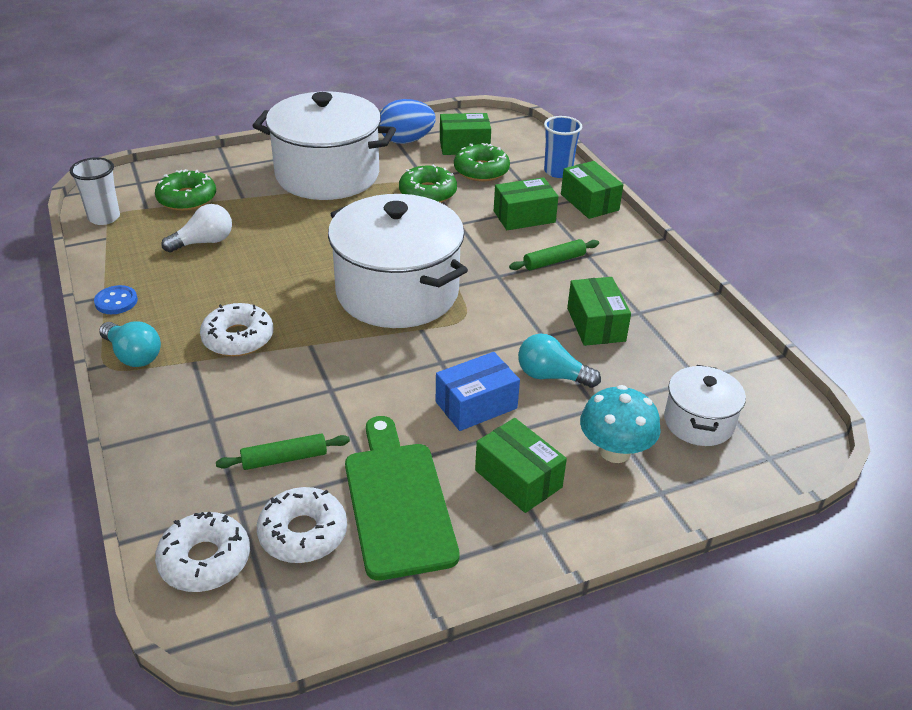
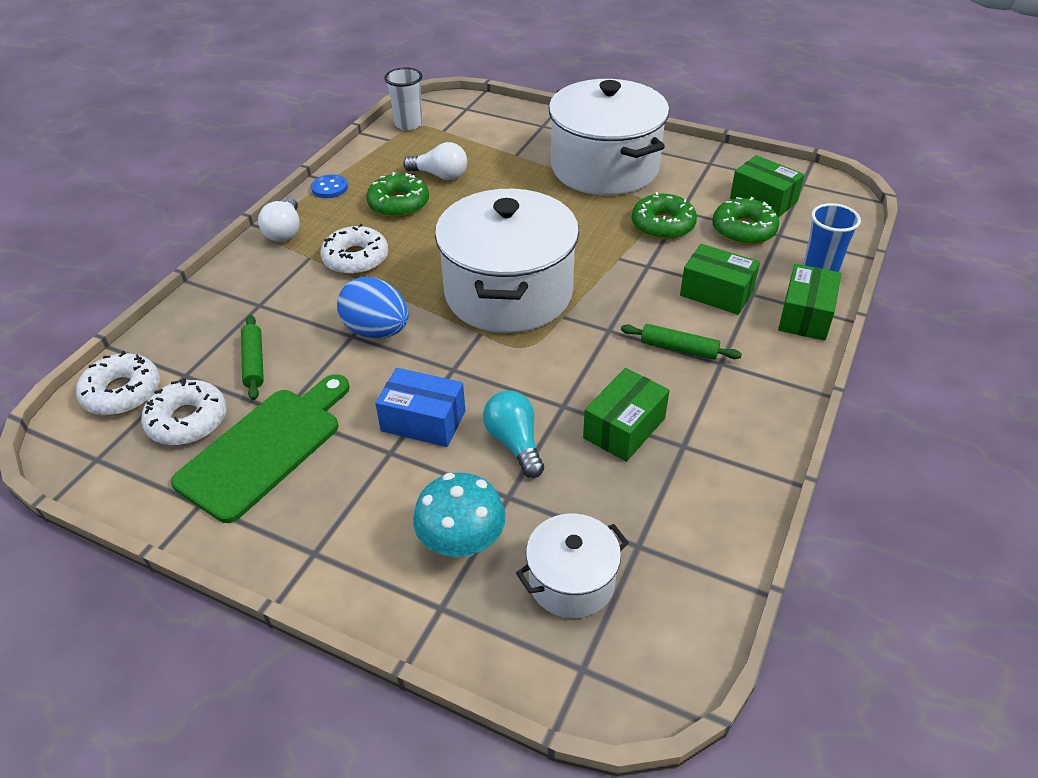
camera: 50 degrees right, 5 degrees up
(133, 355) = (285, 231): turquoise light bulb -> white light bulb
(187, 198) = (478, 136): green donut -> green donut (398, 204)
(284, 458) = (254, 362): green rolling pin -> green rolling pin turned 45 degrees clockwise
(406, 141) = (716, 170): blue egg -> blue egg (377, 331)
(518, 479) = (360, 500): green box -> none

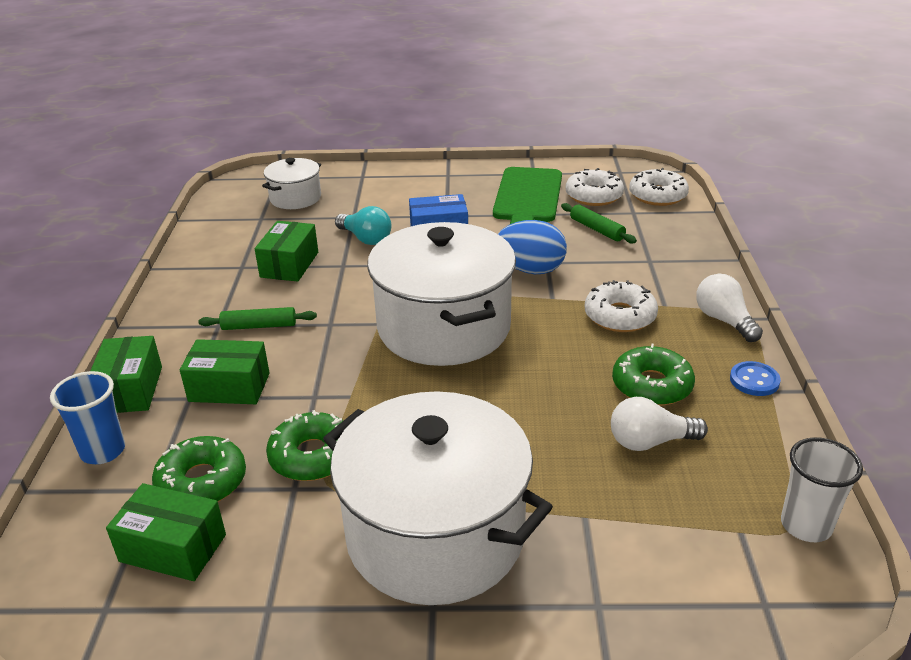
camera: 155 degrees right, 10 degrees down
(462, 543) = (368, 195): turquoise mushroom -> none

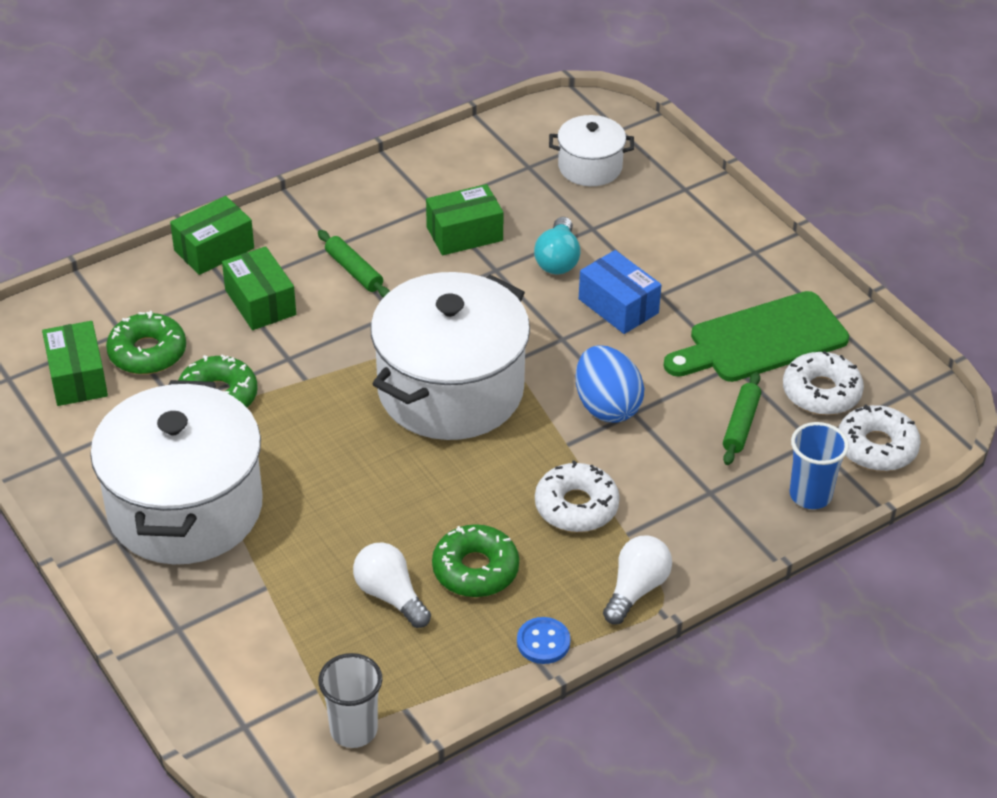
camera: 55 degrees right, 10 degrees up
(103, 451) = (139, 281): blue cup -> blue cup (810, 495)

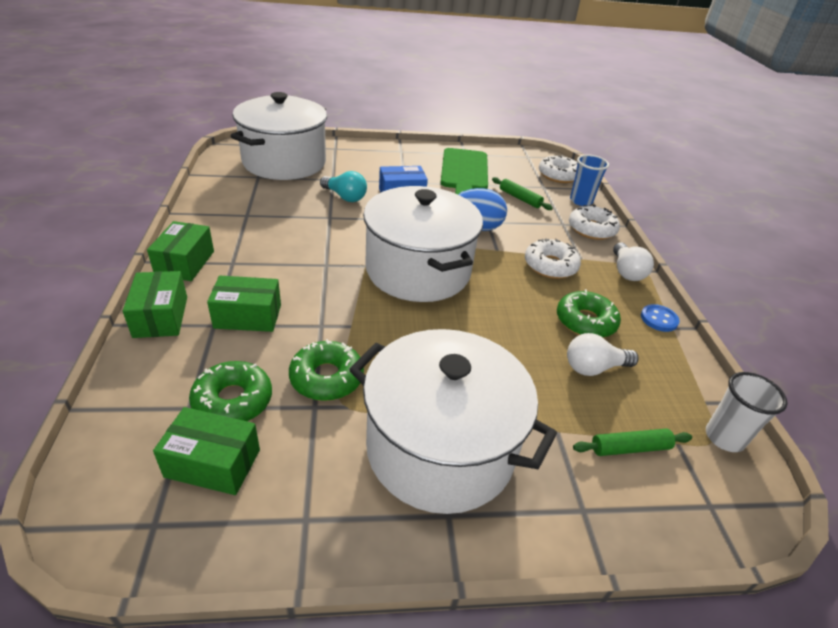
camera: 65 degrees left, 5 degrees down
(353, 271) = (267, 265): green rolling pin -> green rolling pin (630, 448)
(464, 234) = (286, 215): green box -> green box (185, 263)
(590, 167) = (284, 162): white pot -> white pot, size x2.03
(636, 589) = (626, 271): white light bulb -> white light bulb turned 150 degrees counterclockwise
(821, 392) = (512, 173): white donut -> white donut (591, 229)

